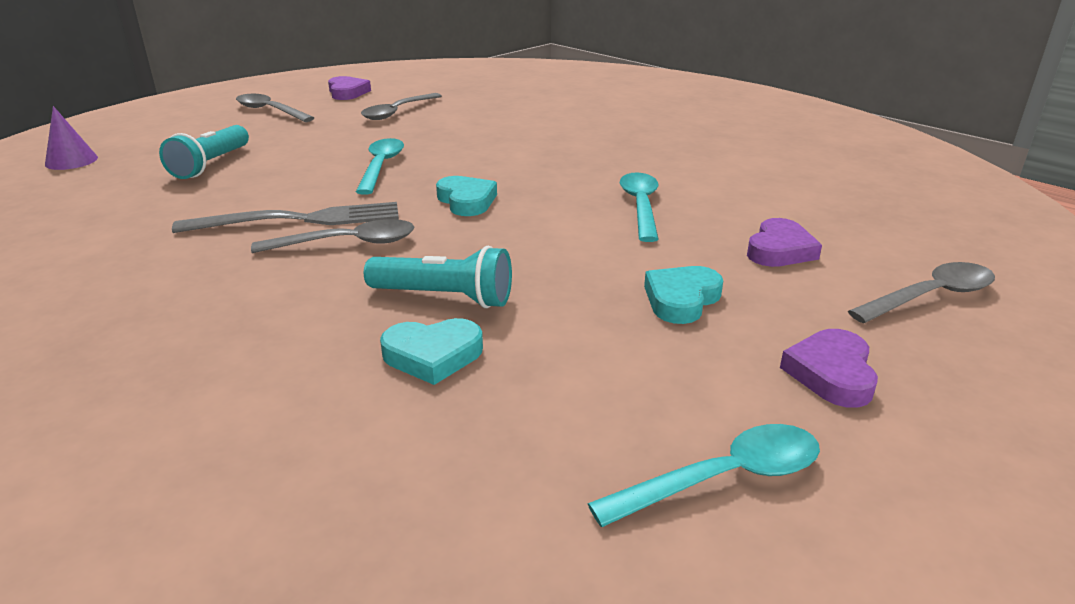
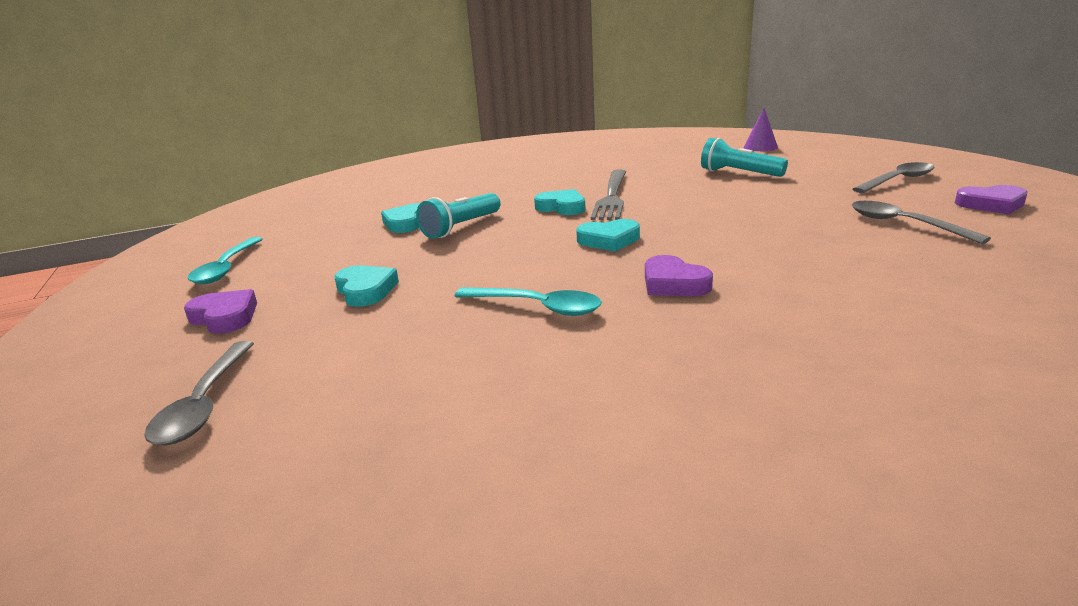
camera: 115 degrees right, 5 degrees down
(347, 243) = (562, 207): grey spoon -> turquoise heart
(381, 166) = (712, 216): turquoise spoon -> none
(779, 250) = (375, 353): purple heart -> purple heart (673, 283)

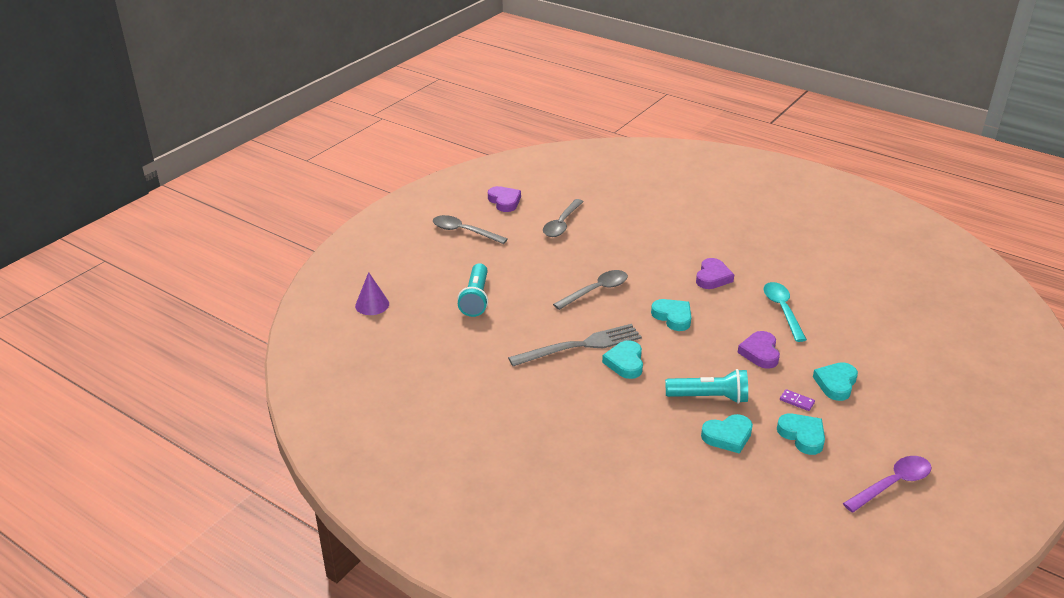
camera: 125 degrees left, 10 degrees up
(205, 403) = (963, 366): grey spoon -> grey spoon (596, 291)
(225, 317) = (924, 423): purple heart -> purple heart (760, 353)
(227, 268) = (892, 484): turquoise spoon -> purple spoon
(346, 250) = (802, 436): none -> turquoise heart
(385, 261) = (797, 401): none -> purple domino

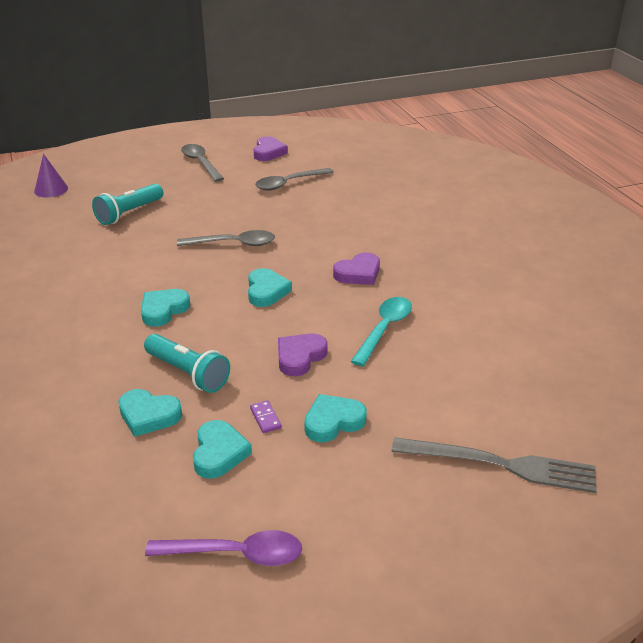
camera: 35 degrees right, 0 degrees up
(580, 346) = (149, 281): grey fork -> grey fork (500, 465)

